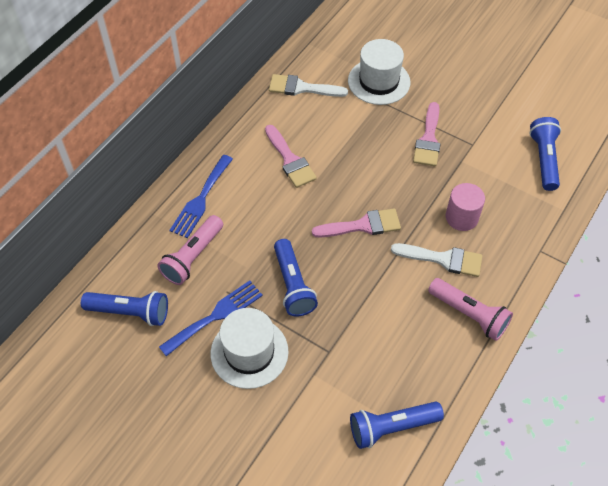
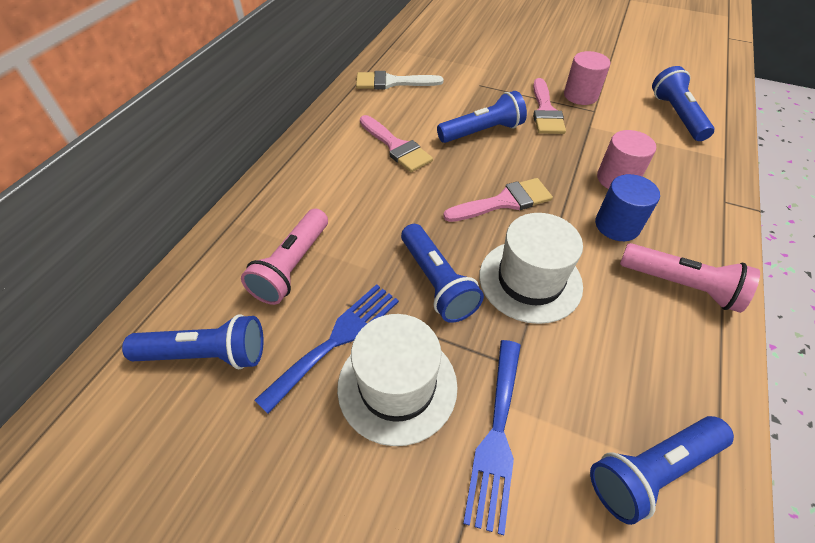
camera: 10 degrees left, 5 degrees down
(201, 199) = (294, 199): blue fork -> blue fork (496, 436)
(366, 154) = (482, 132): none -> blue flashlight
(379, 81) = (472, 69): white hat -> white hat (530, 280)
(443, 259) = (617, 225): white brush -> blue cylinder
(467, 126) = (580, 95): none -> pink cylinder

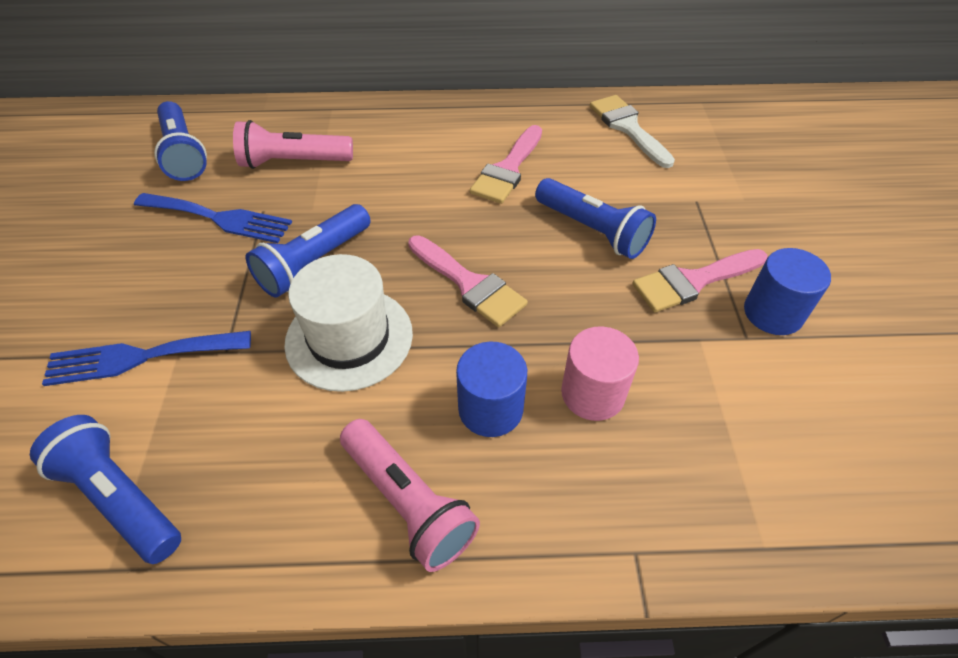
camera: 65 degrees right, 0 degrees up
(397, 386) = (180, 272): white hat -> none
(580, 95) = (773, 313): pink cylinder -> blue cylinder
(676, 115) = (835, 455): blue flashlight -> none
(681, 285) = (408, 502): pink flashlight -> pink flashlight turned 45 degrees counterclockwise

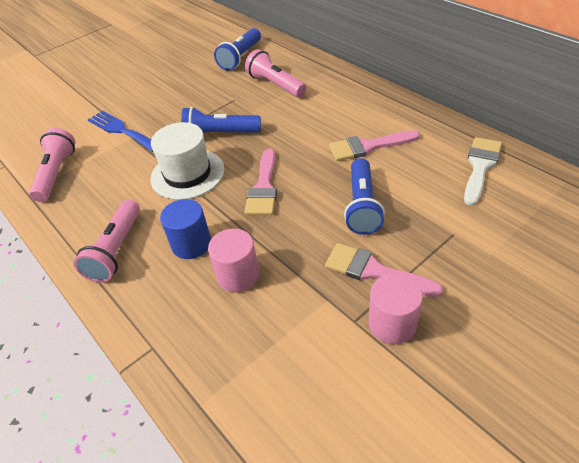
camera: 55 degrees right, 5 degrees down
(120, 498) = (56, 173): blue flashlight -> pink flashlight
(219, 218) = (215, 93): blue fork -> none
(773, 313) = (392, 323): blue cylinder -> pink cylinder

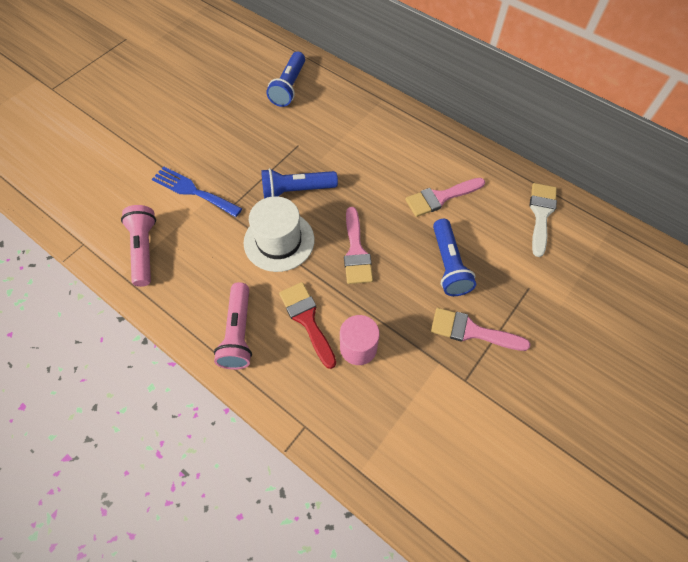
camera: 15 degrees left, 15 degrees up
(191, 244) = (307, 319): blue cylinder -> red brush
(275, 85) = (335, 124): pink flashlight -> none
(392, 323) = (495, 379): pink cylinder -> none

